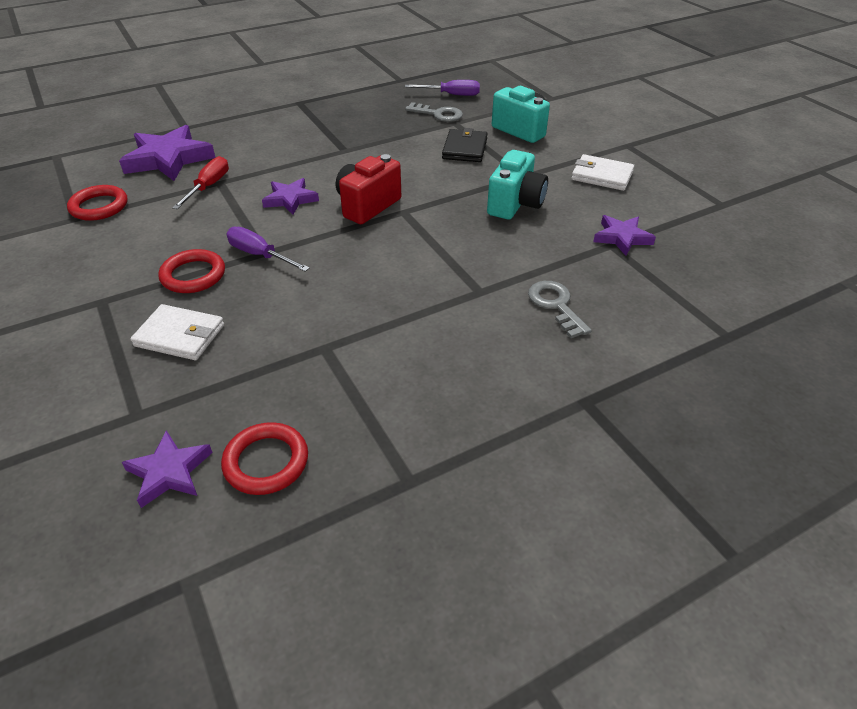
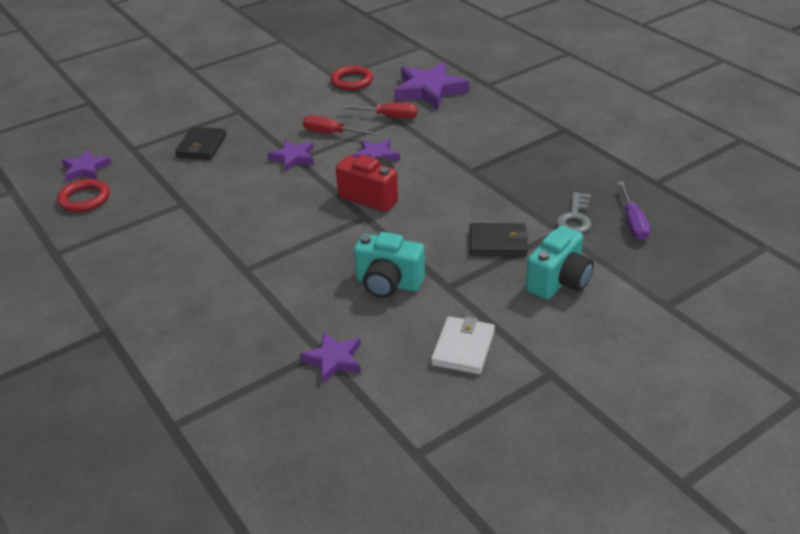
camera: 85 degrees right, 5 degrees down
(180, 335) = (201, 146): white wallet -> black wallet
(193, 275) = (267, 136): red ring -> none
(220, 226) = (331, 133): none -> red screwdriver
(260, 255) = (293, 158): purple screwdriver -> purple star
(555, 305) = (224, 313): grey key -> none

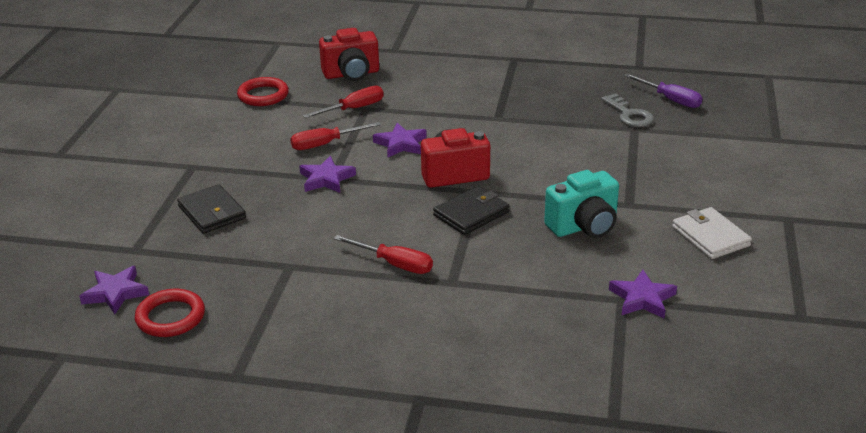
camera: 45 degrees left, 5 degrees down
(235, 237) = (394, 264): none -> red screwdriver
(429, 90) = (351, 74): purple star -> red camera
(498, 243) = (608, 157): black wallet -> black wallet (471, 214)
(559, 282) = (692, 161): turquoise camera -> none

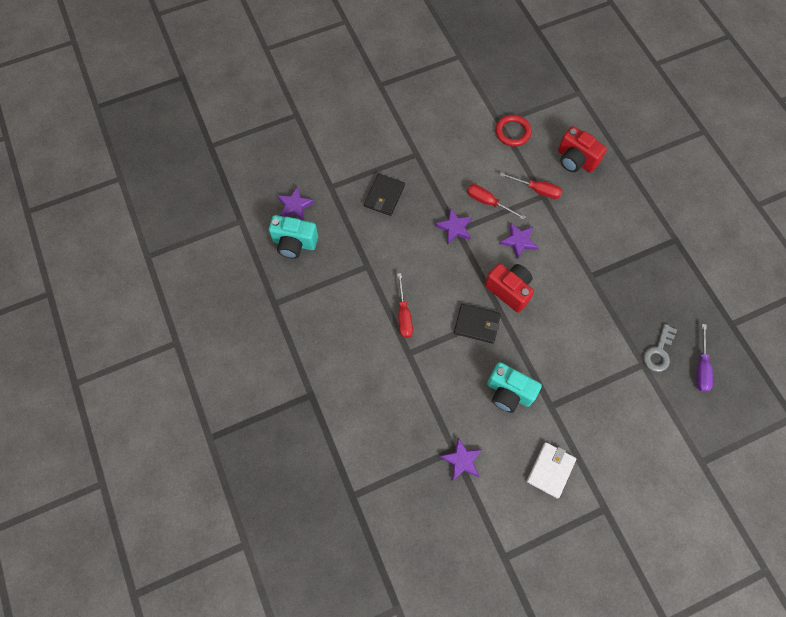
camera: 55 degrees right, 35 degrees up
(170, 317) = (294, 243): red ring -> turquoise camera

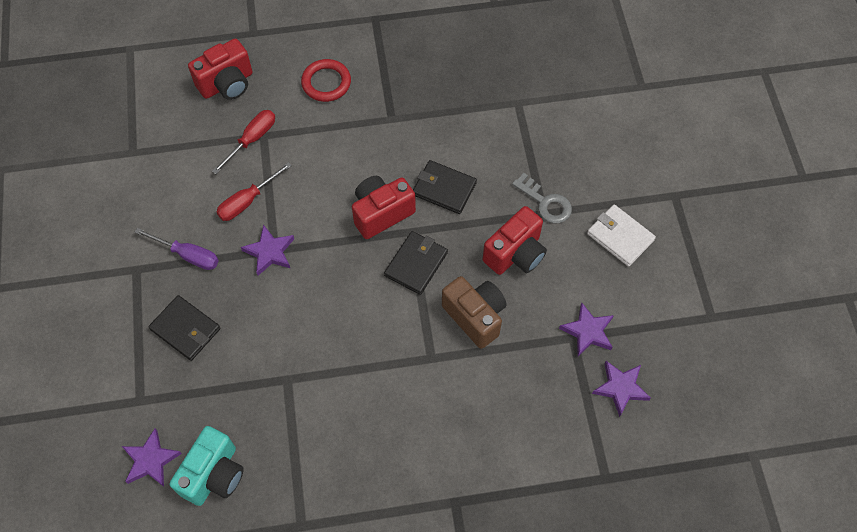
camera: 75 degrees left, 5 degrees down
(404, 315) = (375, 350): red screwdriver -> none
(448, 375) = (475, 316): none -> brown camera
(508, 392) = (515, 254): turquoise camera -> red camera
(512, 132) = (154, 141): red ring -> red ring (326, 83)
(519, 241) = (317, 182): purple star -> purple star (620, 388)
(545, 328) = (444, 189): none -> black wallet
(658, 352) = (507, 82): grey key -> grey key (546, 203)
(701, 367) = (537, 49): purple screwdriver -> purple screwdriver (188, 255)

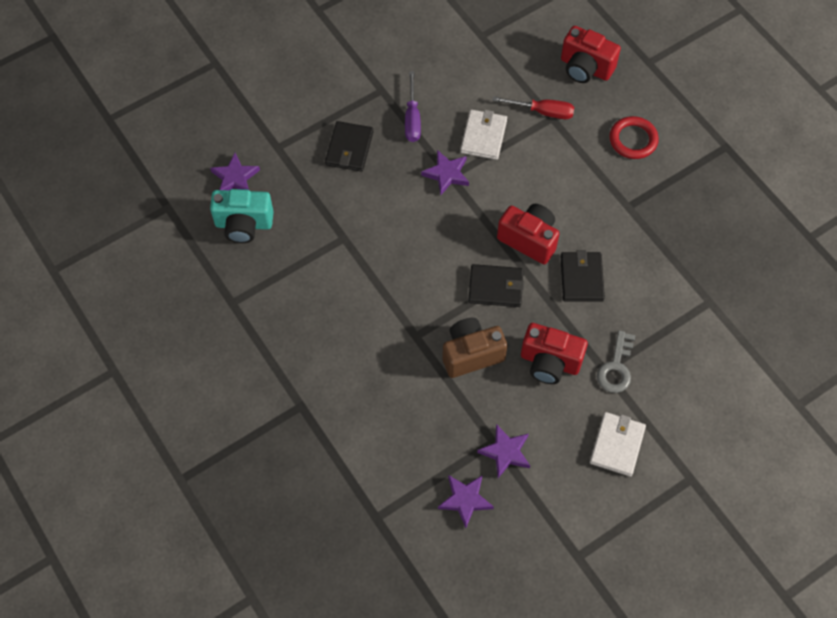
camera: 65 degrees right, 0 degrees up
(247, 201) = (483, 136): red screwdriver -> white wallet
(475, 316) = (471, 354): brown camera -> brown camera turned 135 degrees counterclockwise

